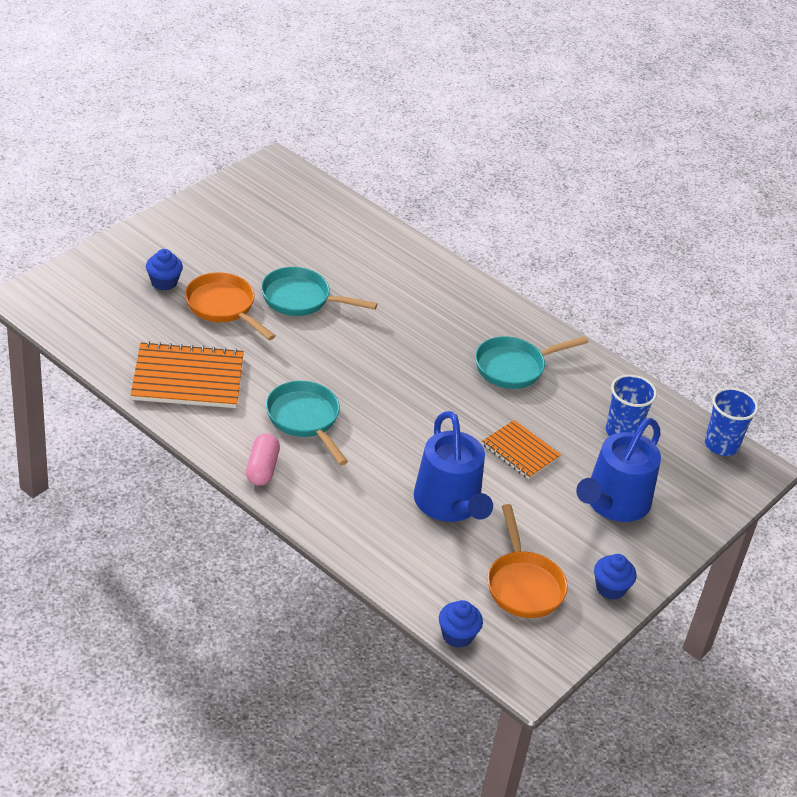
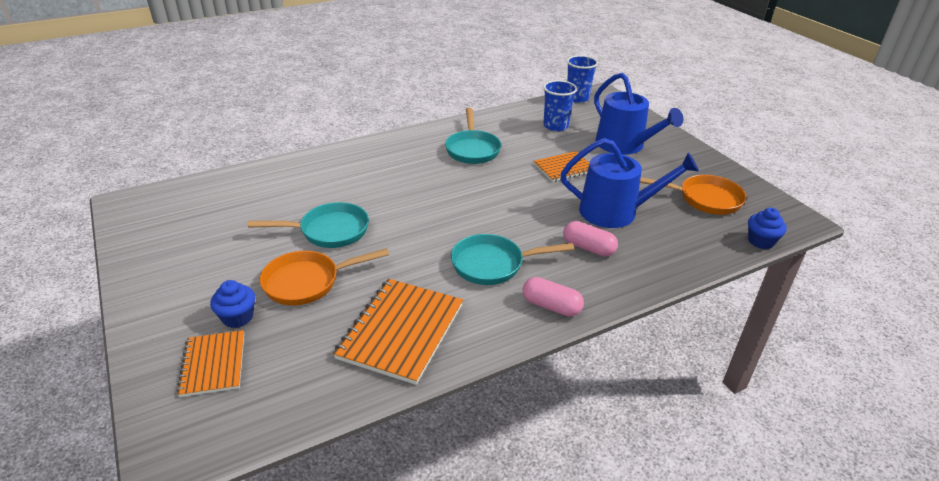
camera: 65 degrees left, 5 degrees down
(110, 287) = (213, 364): none -> orange notebook
(301, 299) = (329, 231): turquoise pan -> turquoise pan turned 135 degrees counterclockwise
(368, 487) = (588, 248): none -> pink capsule
(610, 588) = (707, 166): blue cupcake -> none

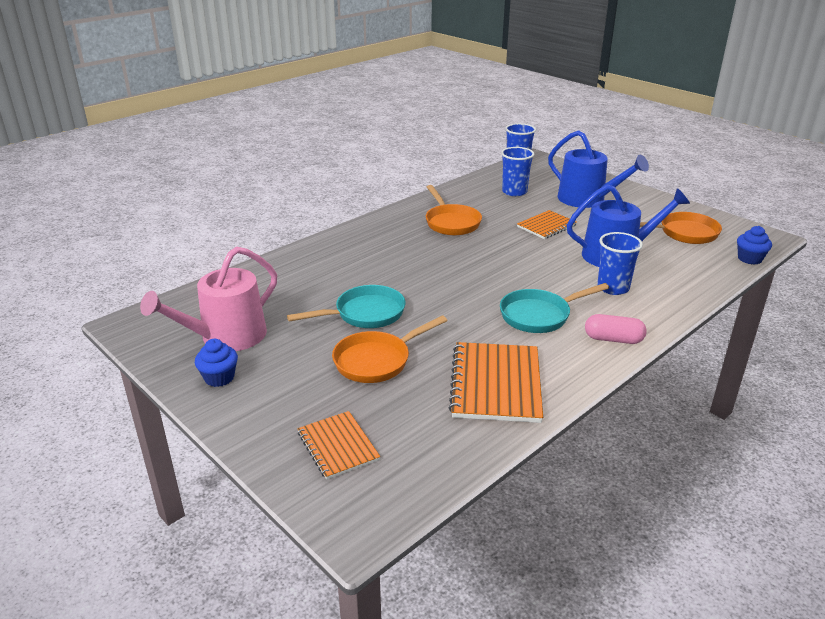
camera: 15 degrees left, 5 degrees down
(195, 231) = (226, 337): none -> pink watering can
(237, 317) = (331, 403): blue cupcake -> blue cupcake (219, 378)
(472, 149) = (451, 222): turquoise pan -> orange pan
(588, 248) = (613, 288): pink capsule -> blue cup

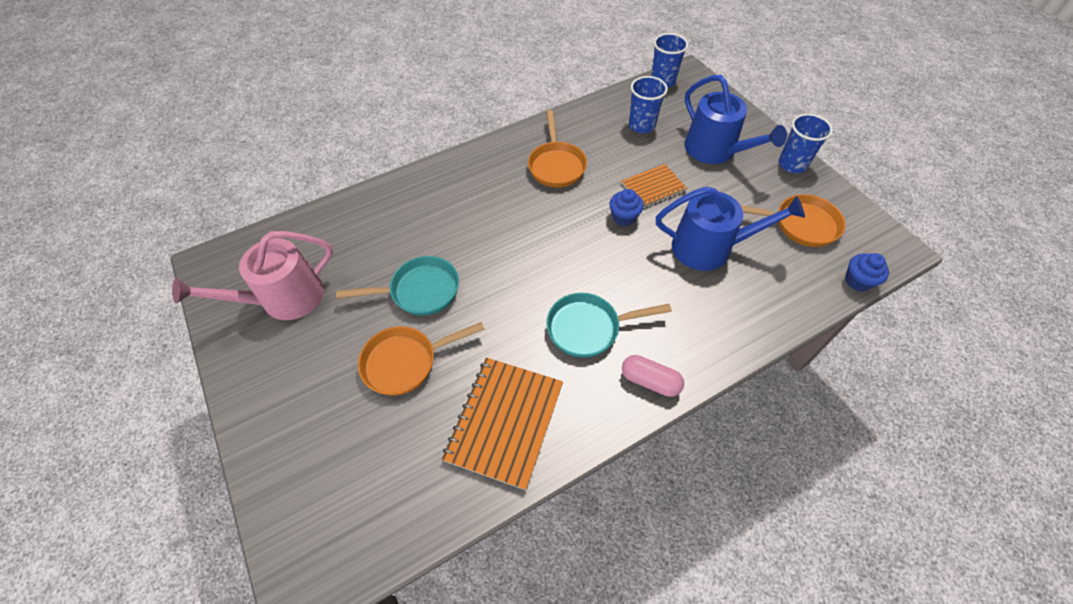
camera: 15 degrees right, 25 degrees up
(219, 378) = (259, 354): blue cupcake -> blue cupcake (624, 217)
(338, 446) = (327, 474): orange notebook -> none
(613, 288) = (683, 300): blue cup -> blue cup (792, 164)

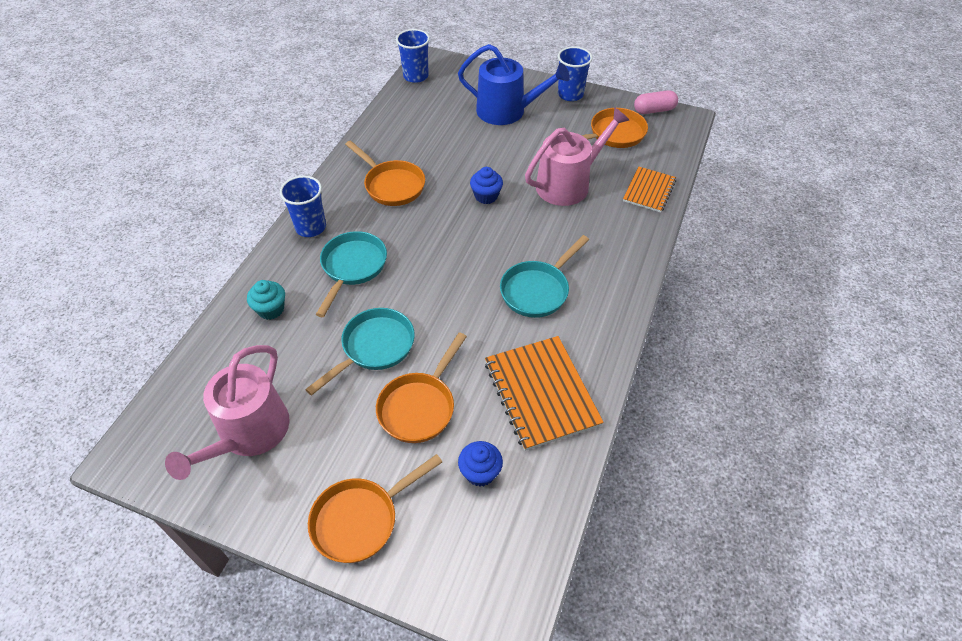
camera: 40 degrees left, 5 degrees down
(286, 419) = (361, 519): none -> orange pan
(382, 214) = (271, 309): none -> turquoise cupcake
(465, 216) = (352, 267): none -> turquoise pan
(641, 125) = (432, 119): blue cup -> blue cup (311, 227)
(650, 381) = (613, 298): pink capsule -> pink capsule (654, 110)
(653, 187) = (487, 162): orange notebook -> orange notebook (649, 190)
(709, 247) = (568, 184): blue watering can -> pink watering can
(858, 281) = (680, 153): blue cupcake -> blue cupcake (480, 472)

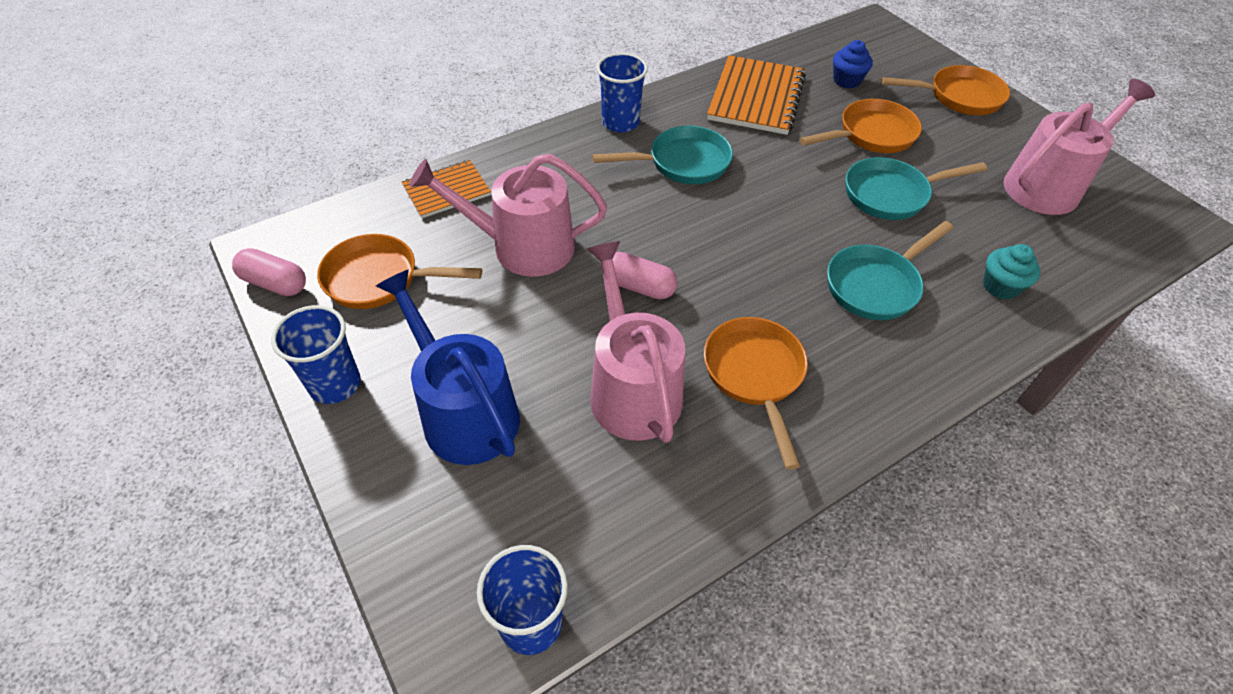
camera: 145 degrees left, 0 degrees up
(311, 227) = (911, 371): blue cup -> blue cup (620, 122)
(445, 152) = (632, 389): none -> pink watering can
(486, 196) = (639, 286): blue cupcake -> pink capsule

